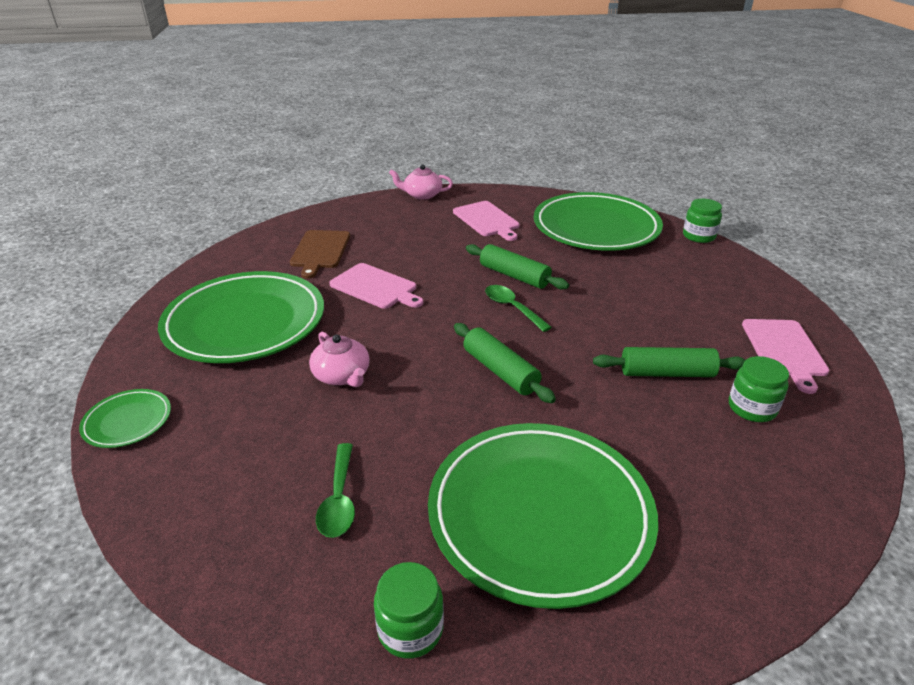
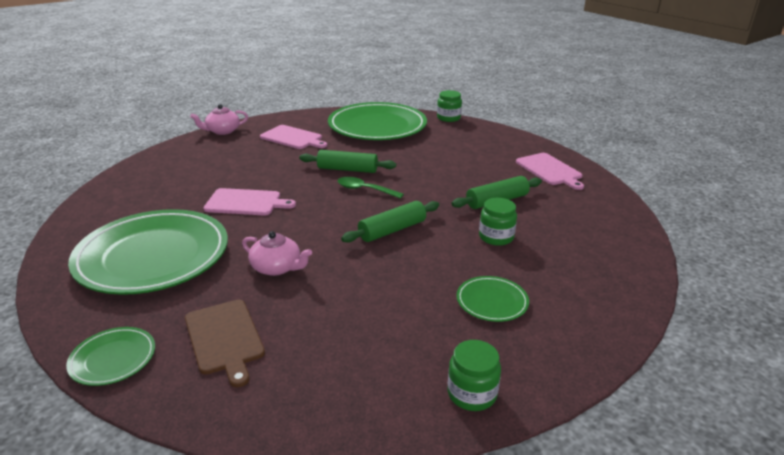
camera: 30 degrees left, 5 degrees down
(320, 251) = (170, 189): brown cutting board -> brown cutting board (224, 338)
(339, 499) = (352, 343): green spoon -> none
(500, 371) = (392, 230): green rolling pin -> green rolling pin turned 60 degrees counterclockwise
(540, 514) = (492, 301): green plate -> green plate, size x0.44
(752, 408) = (558, 205): green jar -> green jar (496, 237)

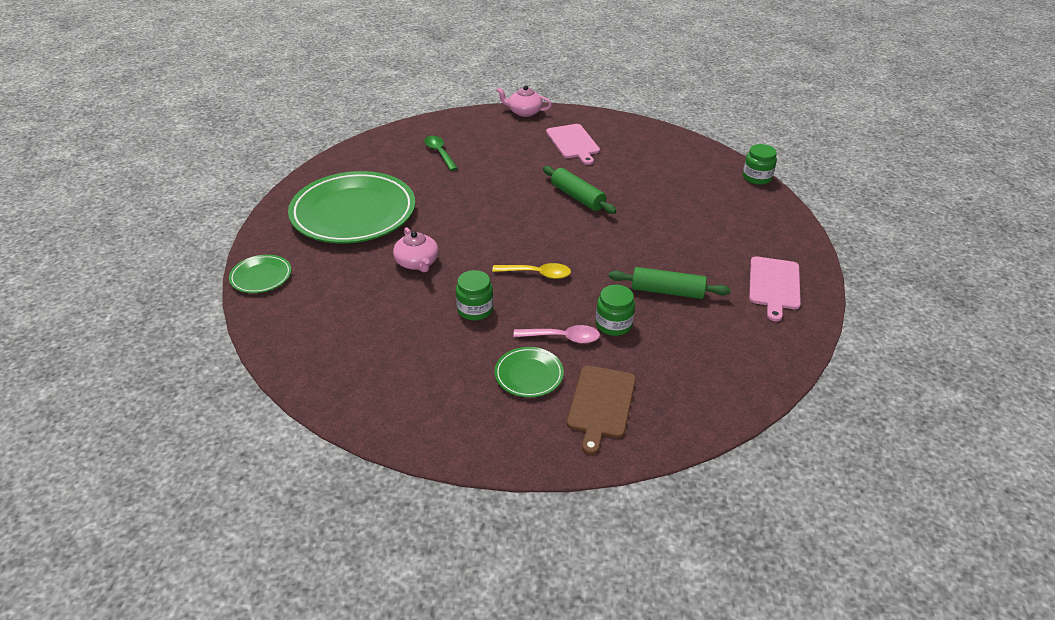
camera: 40 degrees right, 10 degrees up
(224, 338) = (328, 298): brown cutting board -> brown cutting board (601, 404)
(246, 203) = (460, 194): pink cutting board -> none
(365, 190) = (565, 225): green spoon -> green spoon (439, 153)
(377, 126) = (667, 160): green plate -> none
(392, 230) = (537, 274): green rolling pin -> yellow spoon
(472, 394) = (422, 427): green jar -> green jar (475, 310)
(476, 263) = (562, 338): none -> pink spoon

